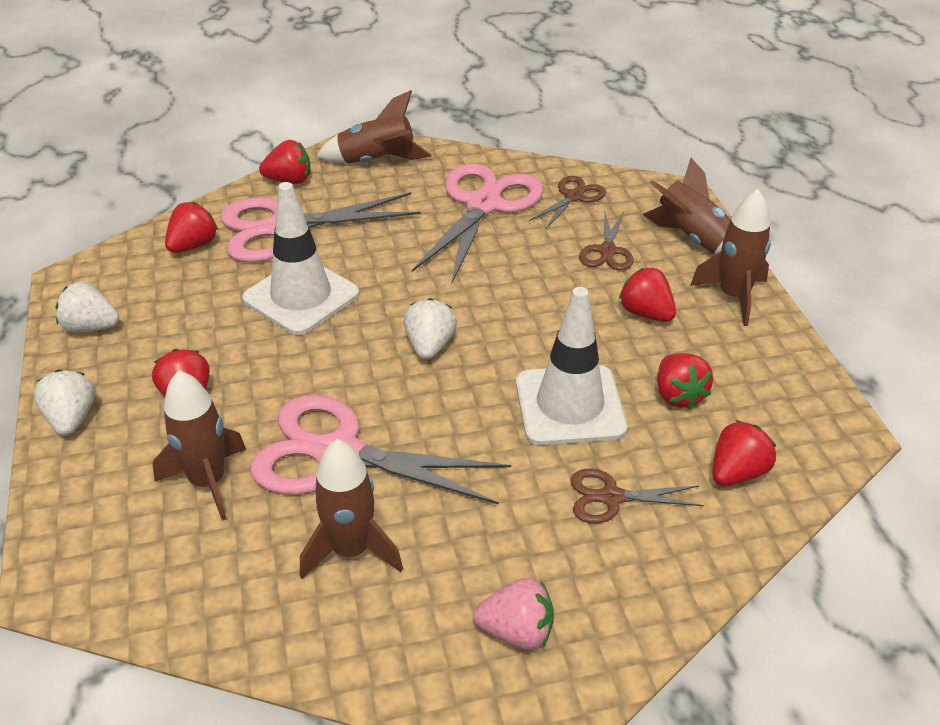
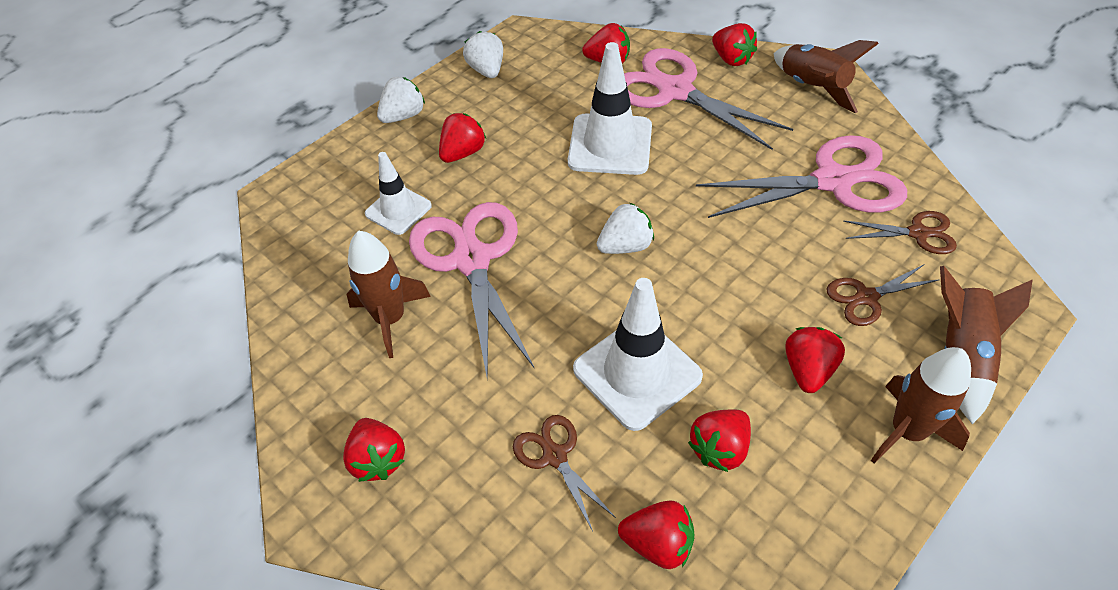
camera: 60 degrees right, 10 degrees up
(208, 482) = (398, 210): brown rocket -> white traffic cone
(516, 631) = (378, 459): pink strawberry -> red strawberry

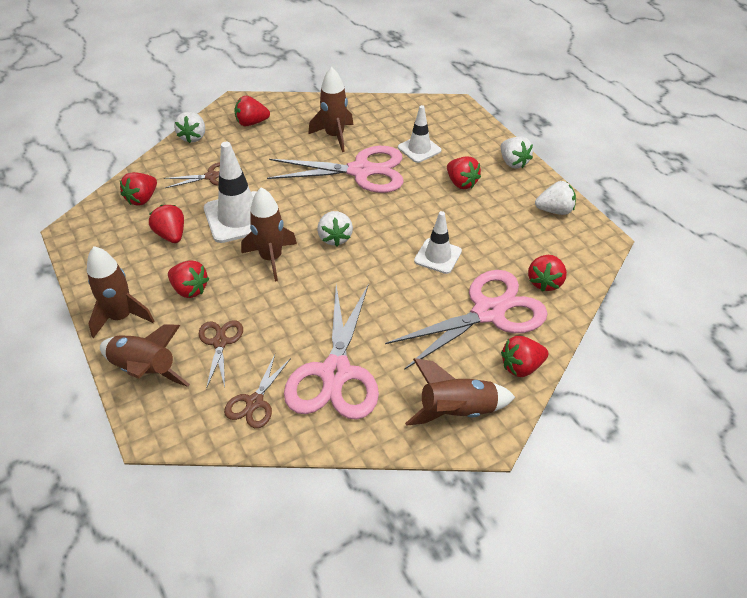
camera: 105 degrees right, 5 degrees down
(448, 546) = (193, 137): none -> white strawberry
(610, 145) = (438, 256): white traffic cone -> white traffic cone, size x0.61
(699, 300) = (271, 258): none -> brown rocket

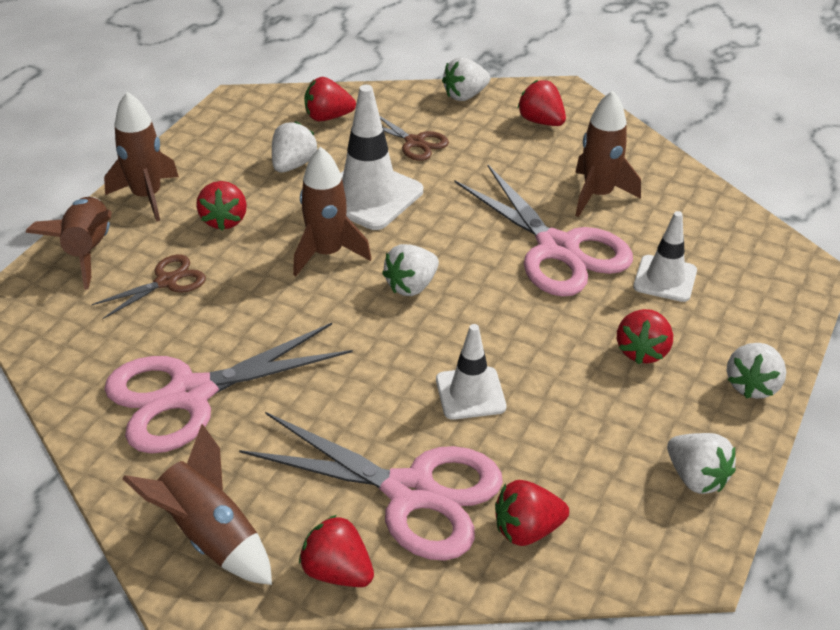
camera: 55 degrees right, 5 degrees down
(171, 235) = (293, 165): red strawberry -> white strawberry
(255, 402) = (101, 351): brown scissors -> none

